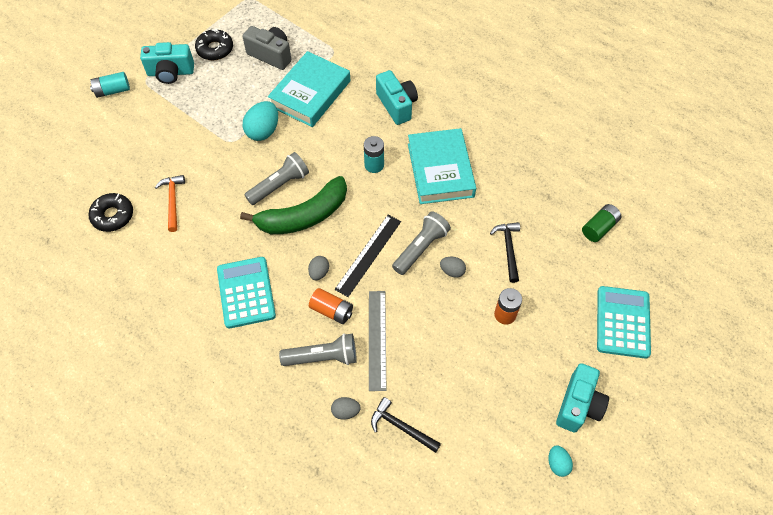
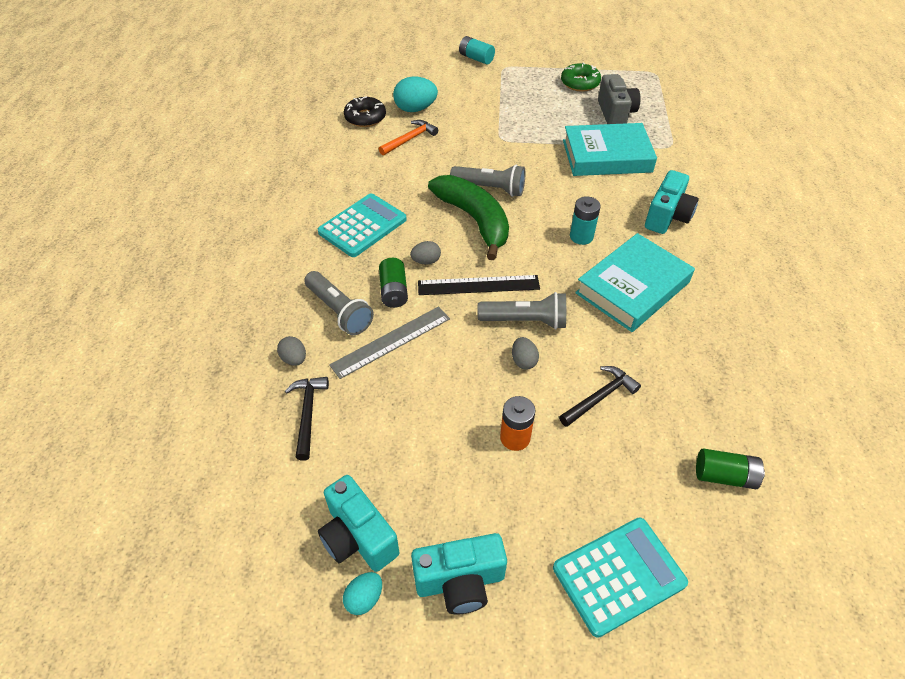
camera: 55 degrees right, 10 degrees down
(171, 73) = (527, 75): turquoise camera -> turquoise camera (358, 537)
(215, 49) = (580, 83): black donut -> green donut
(263, 131) = (533, 150): turquoise egg -> turquoise egg (415, 109)
(303, 216) = (474, 220): green banana -> green banana turned 150 degrees counterclockwise
(332, 310) = (394, 291): orange battery -> green battery

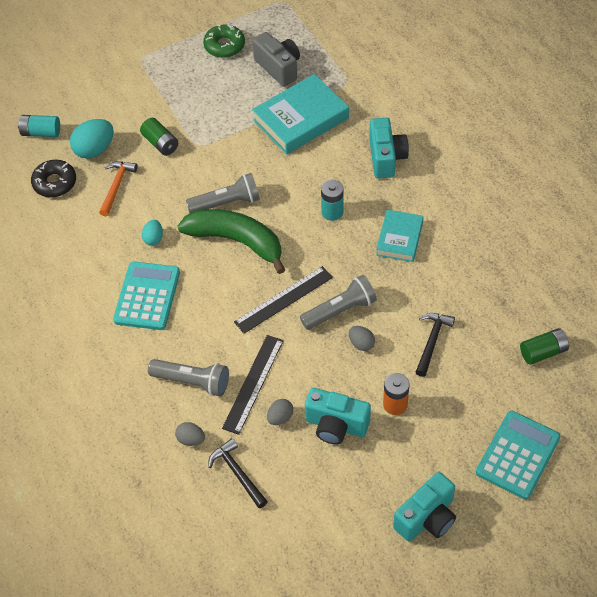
camera: 30 degrees left, 5 degrees up
(358, 537) = (342, 532): turquoise camera -> turquoise camera (336, 425)
(364, 598) = (376, 564): turquoise egg -> turquoise egg (153, 239)
(391, 341) = (253, 383): grey ruler -> black ruler
(394, 291) = (221, 341): green battery -> green battery (160, 143)
(426, 261) = (226, 300): grey egg -> grey egg (280, 417)
(476, 58) = (106, 60): turquoise battery -> turquoise battery (41, 132)
(632, 288) = (399, 238): turquoise book -> turquoise book, size x0.61

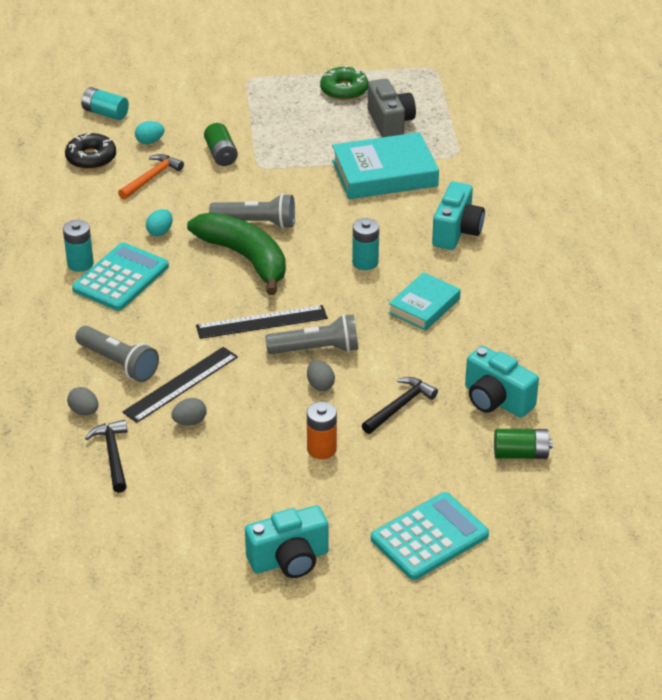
camera: 20 degrees right, 15 degrees down
(94, 150) = (150, 141): turquoise egg -> turquoise egg, size x0.56
(106, 294) = (80, 264): none -> turquoise battery
(336, 425) = (245, 447): turquoise camera -> turquoise camera (496, 400)

